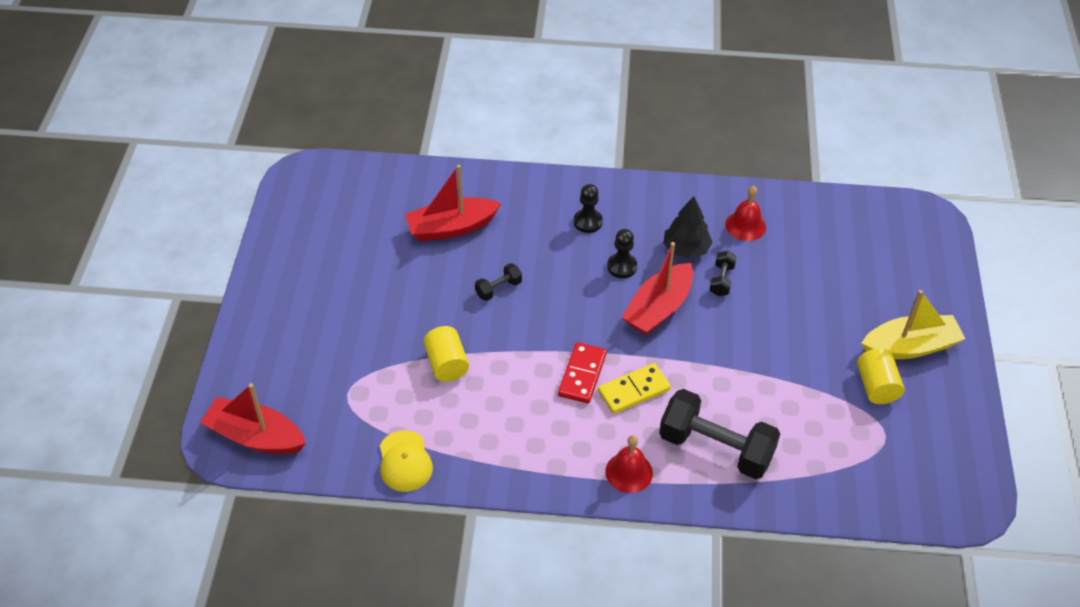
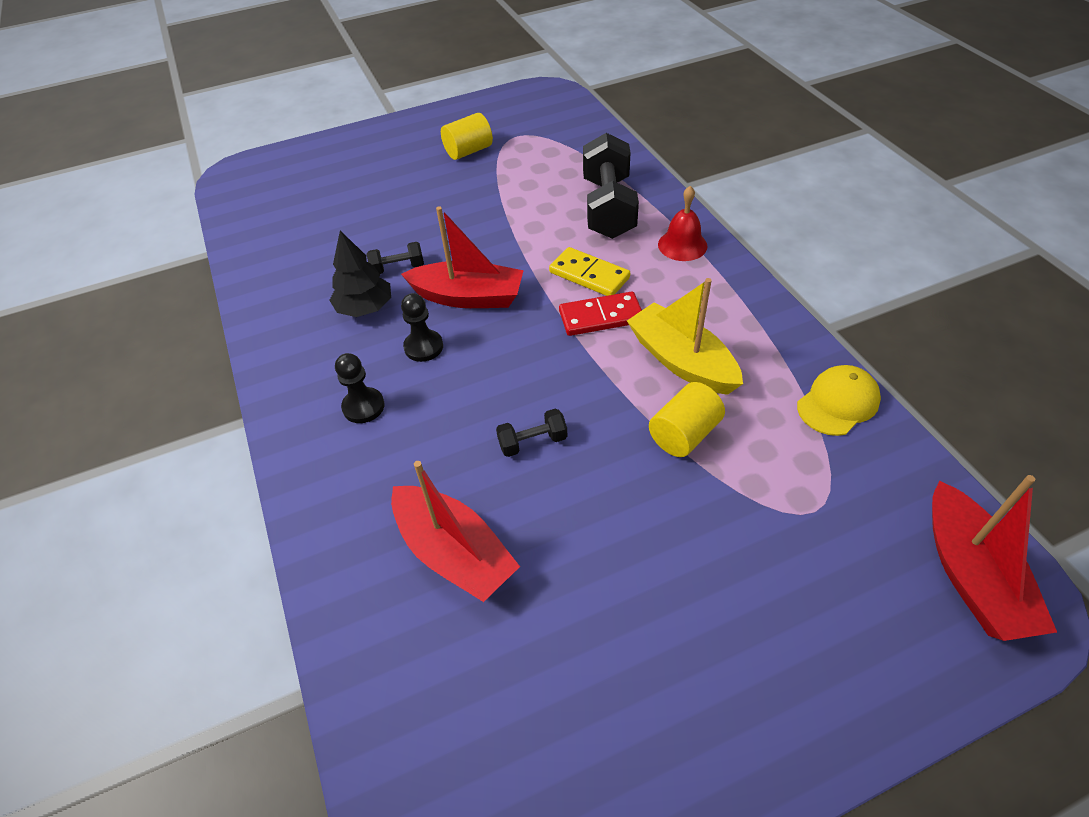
camera: 115 degrees left, 0 degrees up
(498, 289) = (532, 442): black dumbbell -> black dumbbell turned 45 degrees counterclockwise
(745, 225) = (303, 278): red bell -> none
(910, 346) = (411, 147): yellow boat -> yellow boat (681, 361)

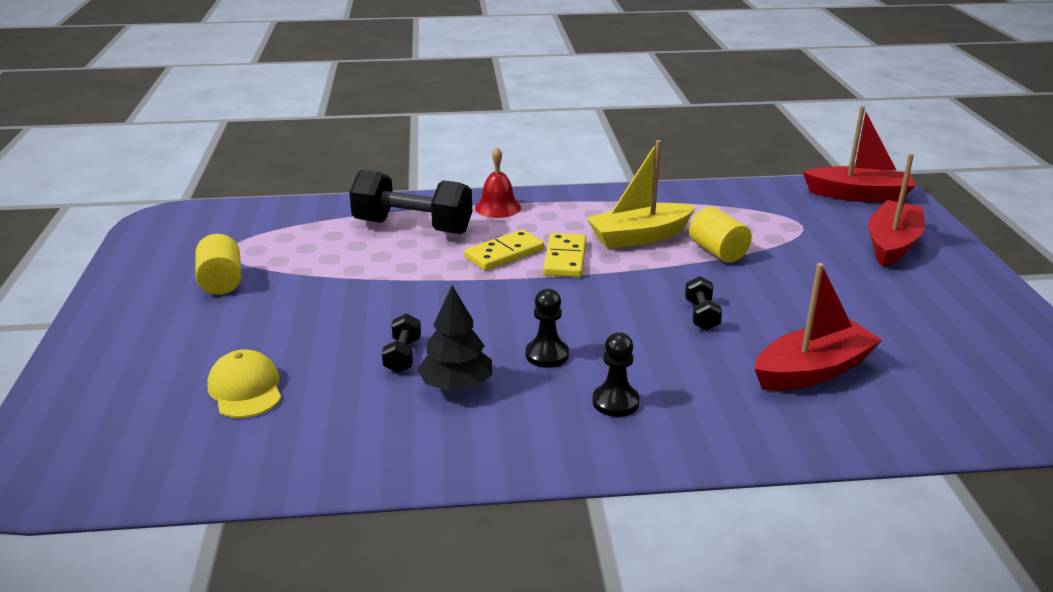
camera: 75 degrees left, 20 degrees down
(468, 297) = (487, 319): red boat -> red boat (892, 244)
(601, 317) = (565, 258): red domino -> yellow domino
(838, 403) = (709, 195): yellow cap -> yellow cap (245, 389)

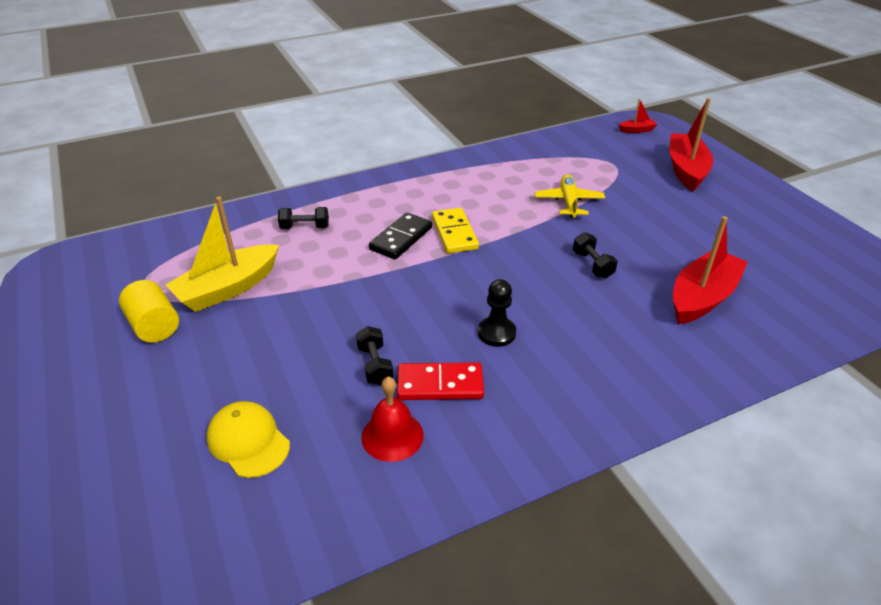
camera: 20 degrees left, 10 degrees up
(413, 227) = (305, 227): black dumbbell -> black dumbbell, size x0.46
(456, 385) = (440, 384): black tree -> red domino
(498, 207) = (368, 193): red bell -> red bell (392, 436)
(504, 253) = (401, 238): yellow domino -> black domino
(615, 402) = (578, 366): black pawn -> none
(639, 237) = (501, 199): yellow boat -> yellow boat (228, 288)
(717, 252) = (568, 202): yellow cylinder -> yellow plane
(858, 195) = (637, 130): red boat -> red boat, size x0.46

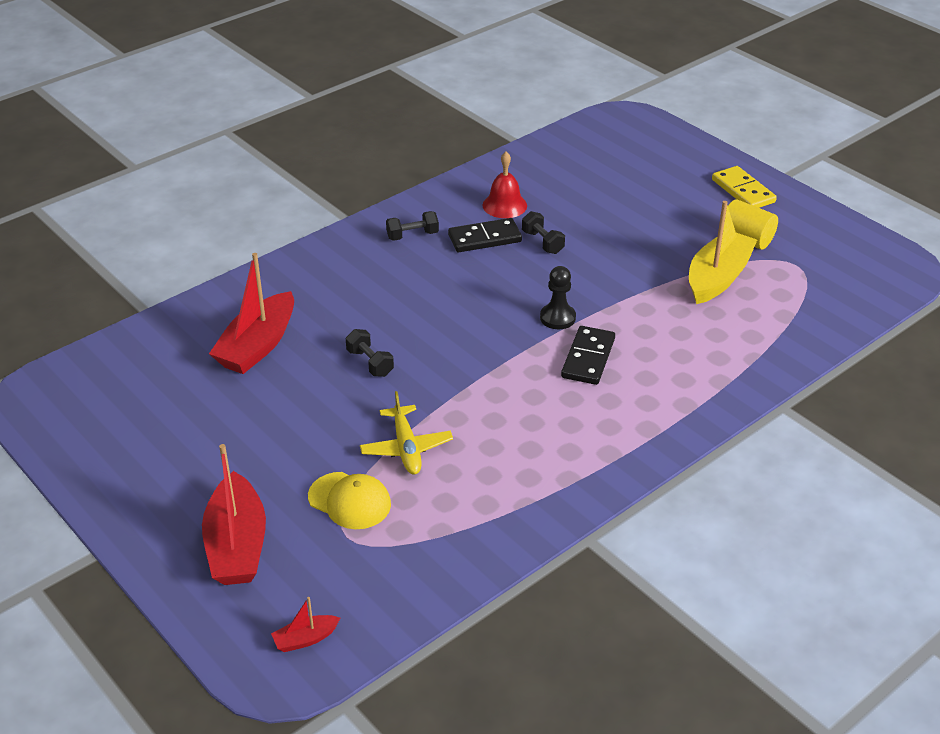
camera: 165 degrees right, 0 degrees up
(248, 441) = (601, 188): yellow cap -> yellow cap (350, 501)
(305, 227) = (703, 353): black dumbbell -> black dumbbell (412, 235)
(440, 384) = (484, 238): red domino -> black domino
(454, 233) = (532, 375): yellow domino -> yellow domino (743, 191)
(496, 333) = (452, 281): black pawn -> black pawn (557, 318)

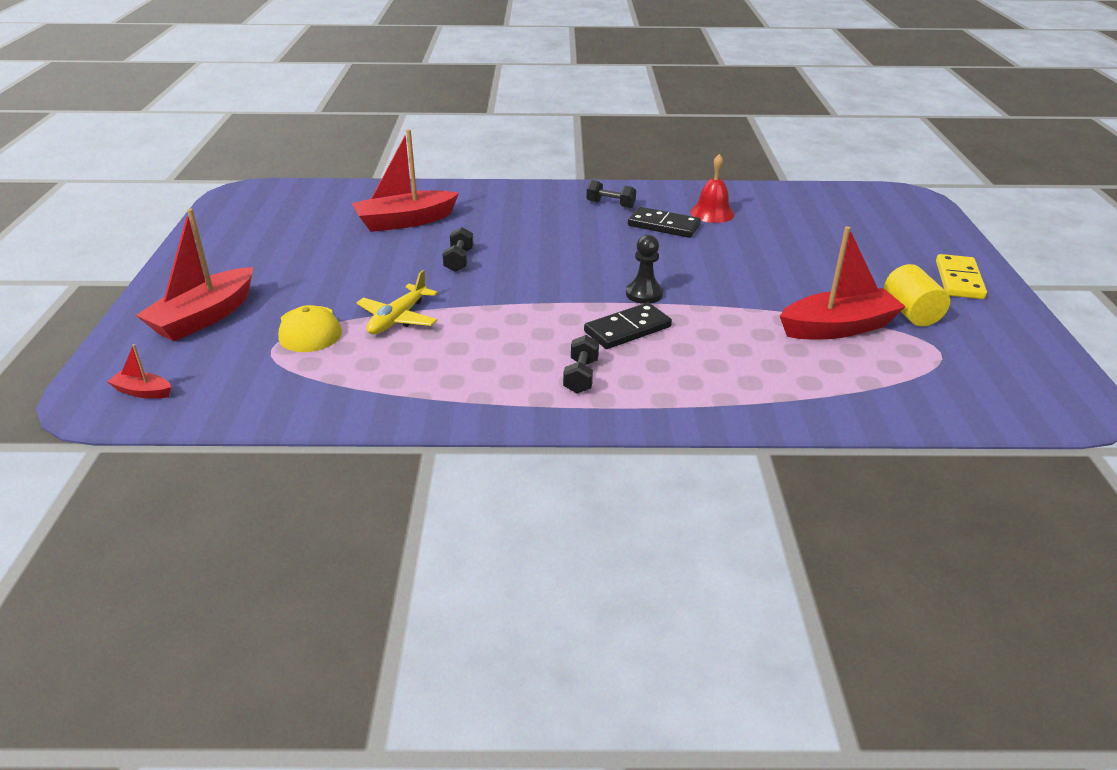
camera: 40 degrees right, 5 degrees down
(542, 242) = (708, 245): black dumbbell -> black dumbbell (581, 376)
(718, 278) = (838, 328): yellow boat -> red boat

